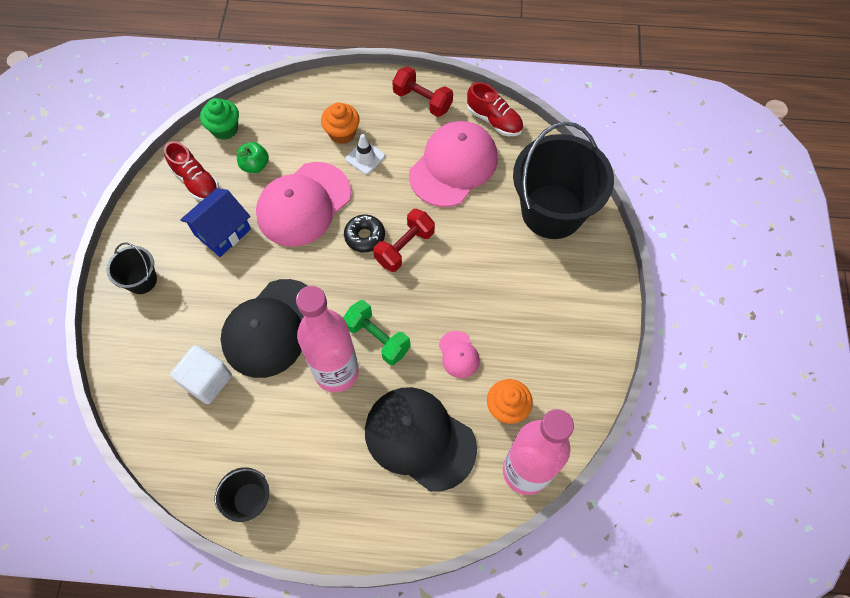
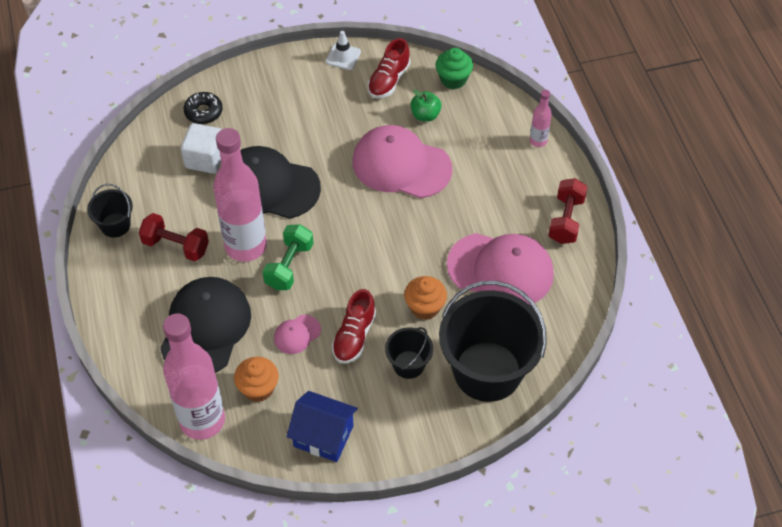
camera: 70 degrees right, 10 degrees down
(141, 280) = (278, 82): black bucket -> black bucket (408, 364)
(222, 231) = (347, 117): blue house -> blue house (323, 436)
(329, 90) = (538, 141): none -> pink bottle
(342, 133) = (493, 168): orange cupcake -> orange cupcake (425, 307)
(364, 236) = (388, 222): black donut -> black donut (203, 112)
(365, 157) = (475, 195): white traffic cone -> white traffic cone (343, 57)
(404, 247) = (390, 257): red dumbbell -> red dumbbell (176, 246)
(494, 120) = (574, 289): red shoe -> red shoe (354, 336)

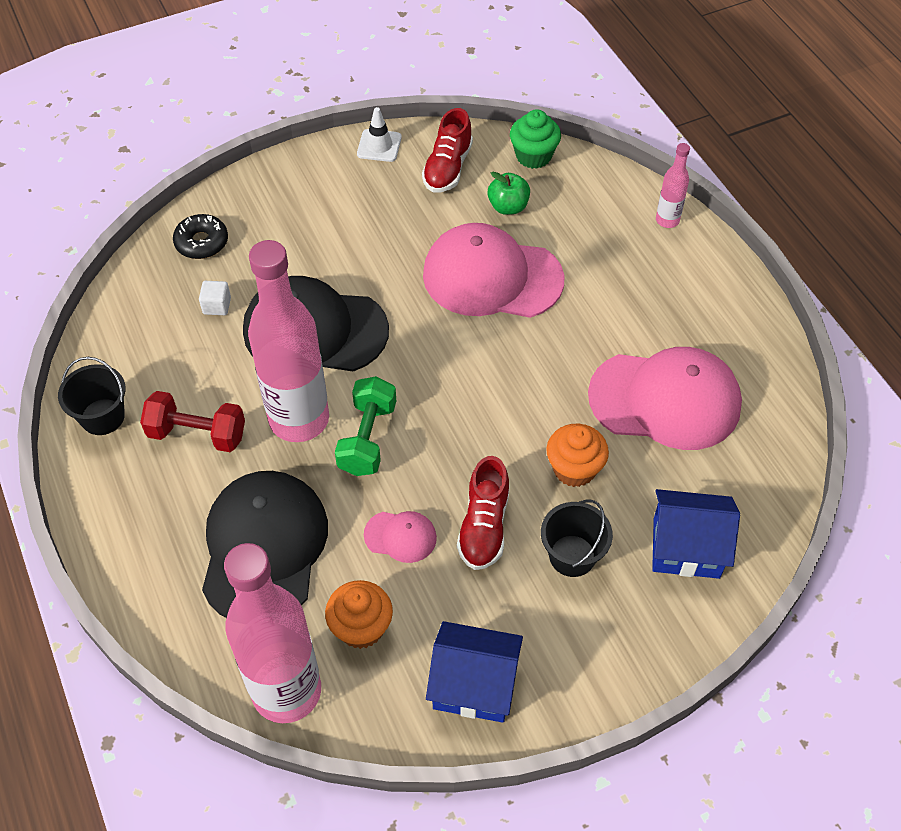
camera: 10 degrees left, 0 degrees up
(205, 159) = (217, 306): white cube -> white cube, size x0.52
(297, 334) = (400, 536): pink cap -> pink cap turned 120 degrees counterclockwise
(487, 371) = (686, 548): black bucket -> blue house
(566, 220) = (734, 319): red dumbbell -> none

